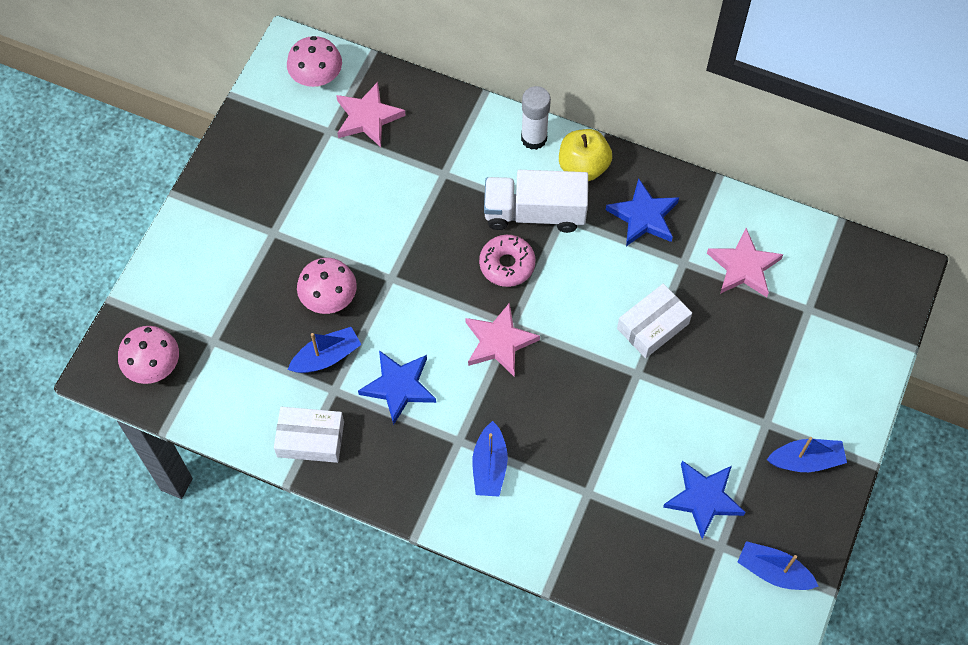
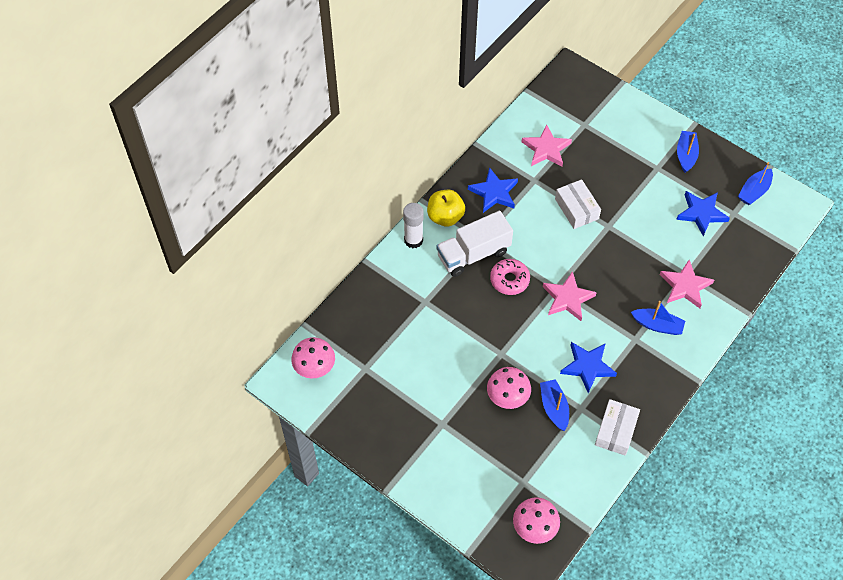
camera: 75 degrees left, 5 degrees down
(368, 117) = (362, 340): pink star -> pink star (685, 286)
(535, 213) = (473, 254): white truck -> white truck turned 45 degrees clockwise

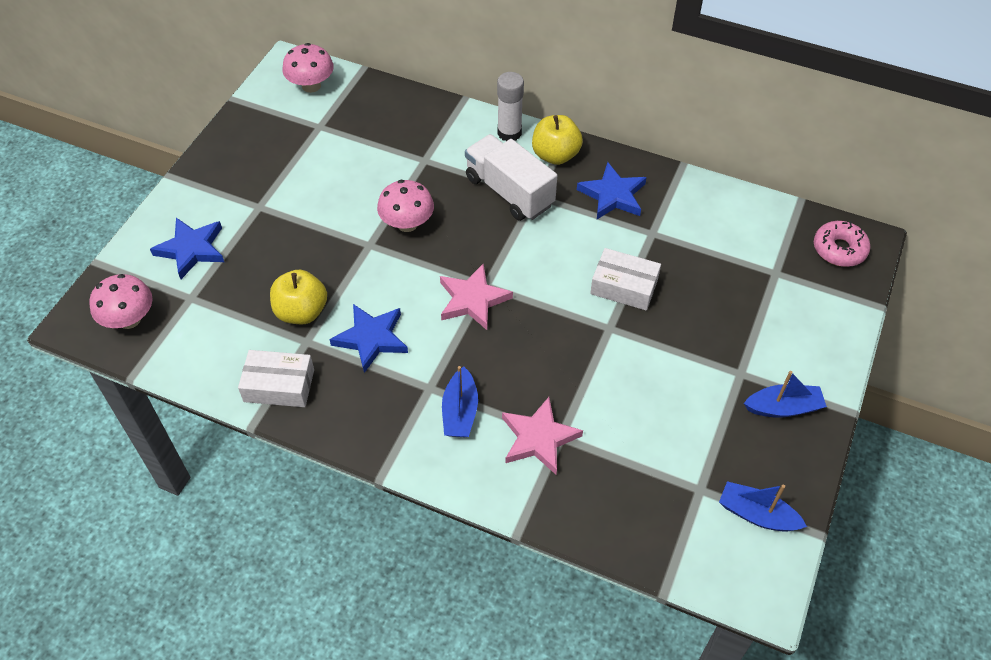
camera: 75 degrees right, 5 degrees down
(507, 397) = (308, 261): pink mushroom -> pink mushroom (407, 224)
(509, 280) = (482, 234): pink donut -> pink donut (839, 249)
(546, 149) = (710, 237): pink star -> none
(554, 408) = (301, 312): blue boat -> yellow apple
(576, 209) = (624, 286): white box -> white box turned 60 degrees clockwise
(701, 213) = (680, 443): blue star -> blue star (191, 249)

